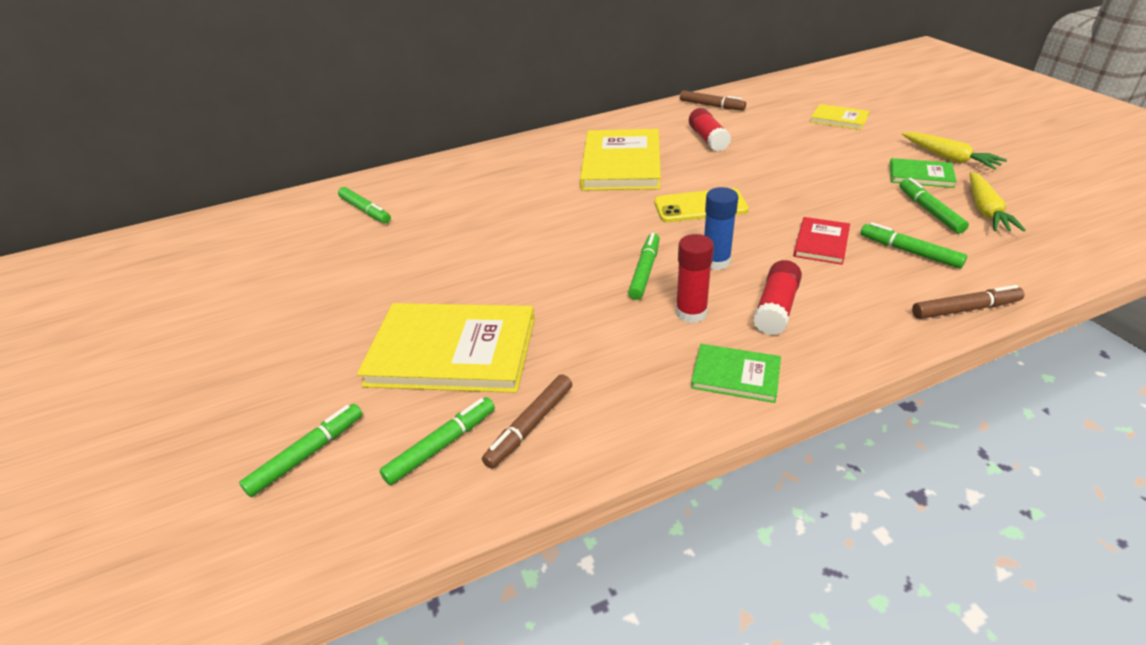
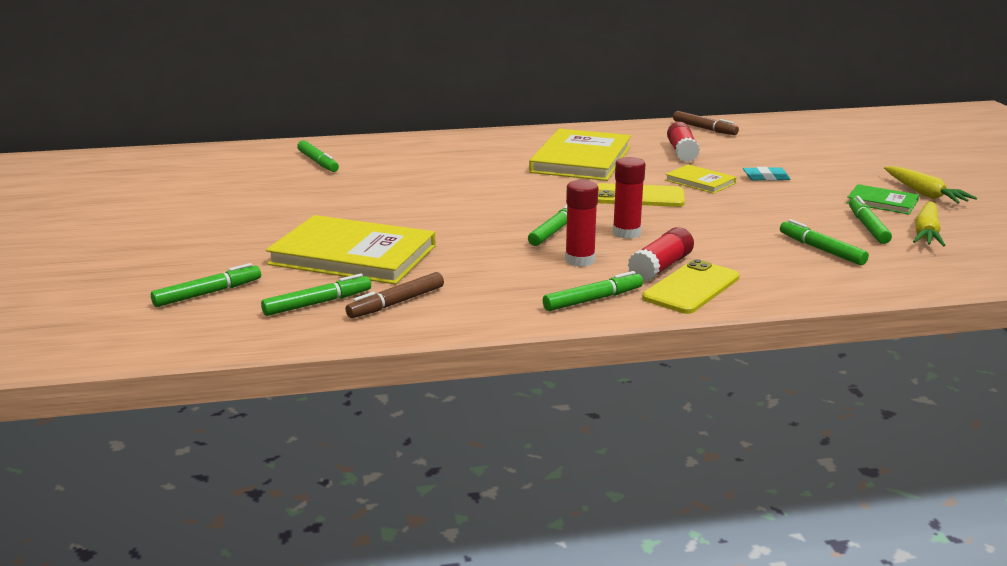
camera: 10 degrees right, 15 degrees down
(715, 261) = (626, 233): blue glue stick -> red glue stick
(735, 375) = (593, 299): green book -> green marker
(800, 160) = (766, 177): none -> turquoise eraser
(821, 243) = (739, 234): red book -> none
(822, 335) = (691, 288): none -> yellow phone
(839, 119) = (832, 153): yellow book -> yellow book (700, 181)
(965, 309) = (841, 290): brown marker -> none

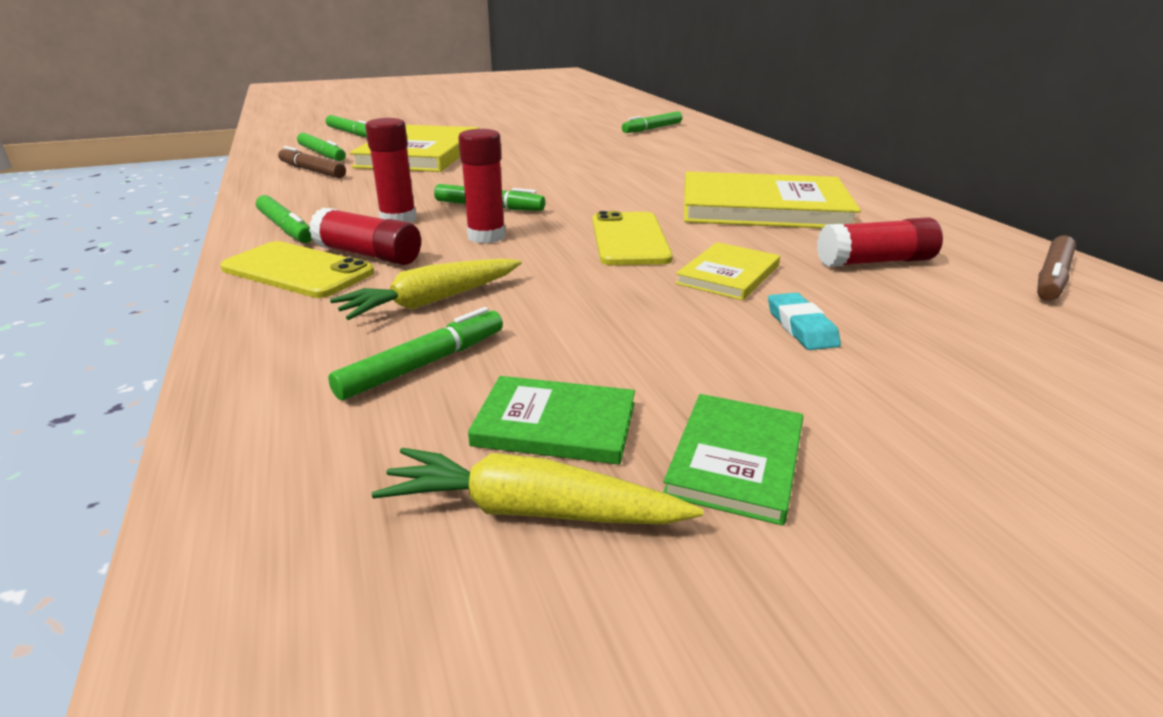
camera: 80 degrees right, 5 degrees up
(867, 227) = (555, 424): green marker -> green book
(924, 194) = (864, 550): yellow carrot -> yellow carrot (432, 301)

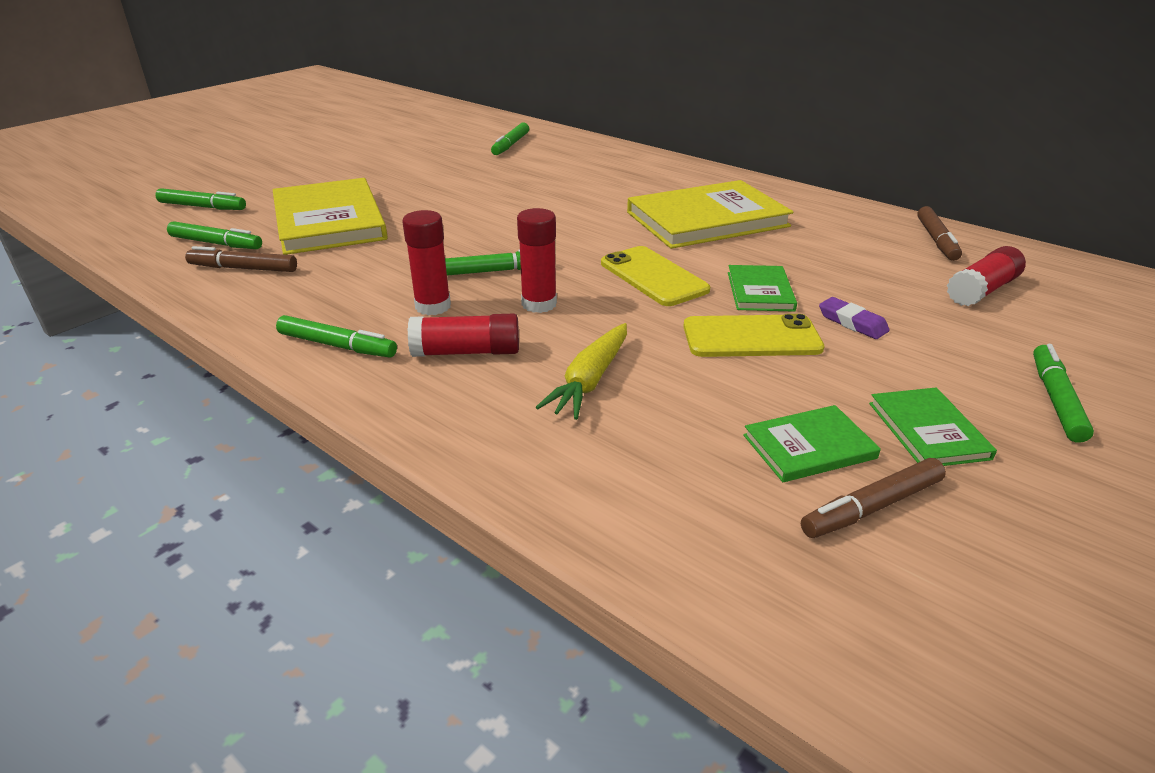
camera: 30 degrees left, 5 degrees up
(297, 271) = (429, 387): yellow phone -> yellow phone (751, 337)
(423, 364) = (666, 436): green marker -> green marker (1055, 399)
(530, 511) = (872, 507): yellow carrot -> brown marker
(728, 275) = (760, 291): yellow book -> green book
(801, 327) = (852, 322): turquoise eraser -> purple eraser
(875, 262) = (832, 253): red glue stick -> red glue stick (981, 290)

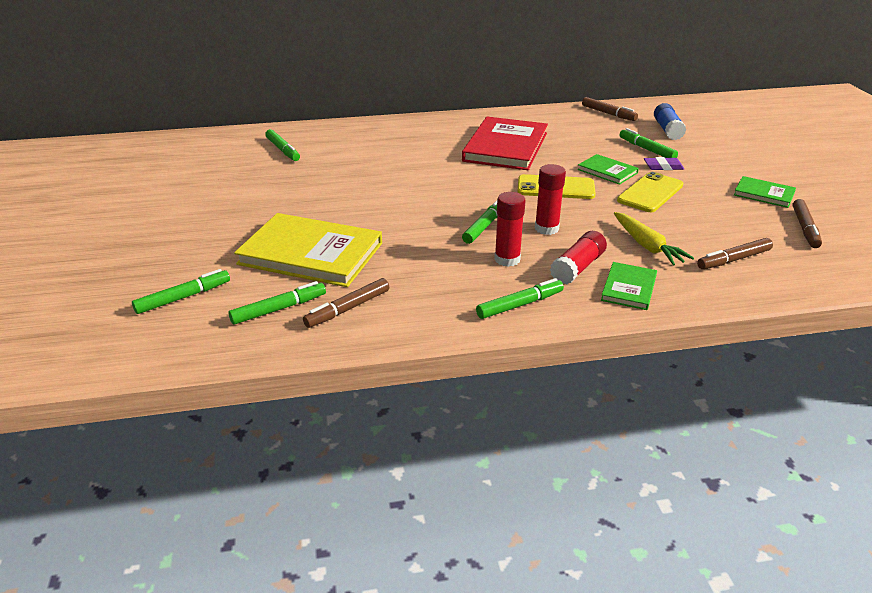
camera: 50 degrees left, 0 degrees up
(649, 463) = (733, 260): none -> brown marker
(707, 219) = (505, 147): yellow book -> red book
(809, 447) = (753, 221): green book -> green book (629, 288)
(981, 290) = (667, 130): red glue stick -> blue glue stick
(1055, 399) = (765, 162): green marker -> green marker (646, 149)

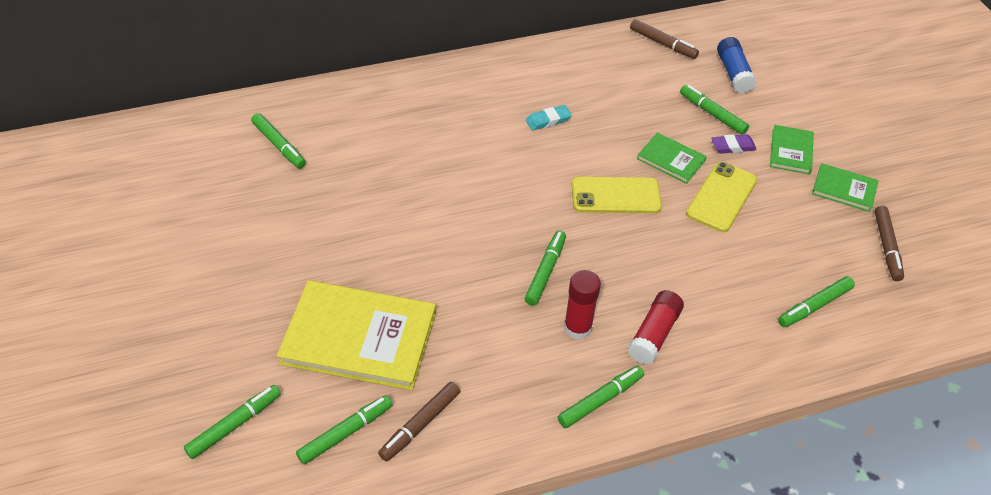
camera: 10 degrees left, 15 degrees up
(505, 147) = (548, 120): red book -> turquoise eraser
(546, 228) = (614, 270): red glue stick -> none
(629, 288) = (710, 362): green book -> green book (791, 151)
(647, 246) = (724, 291): yellow carrot -> none
(733, 260) = (814, 306): brown marker -> green marker

